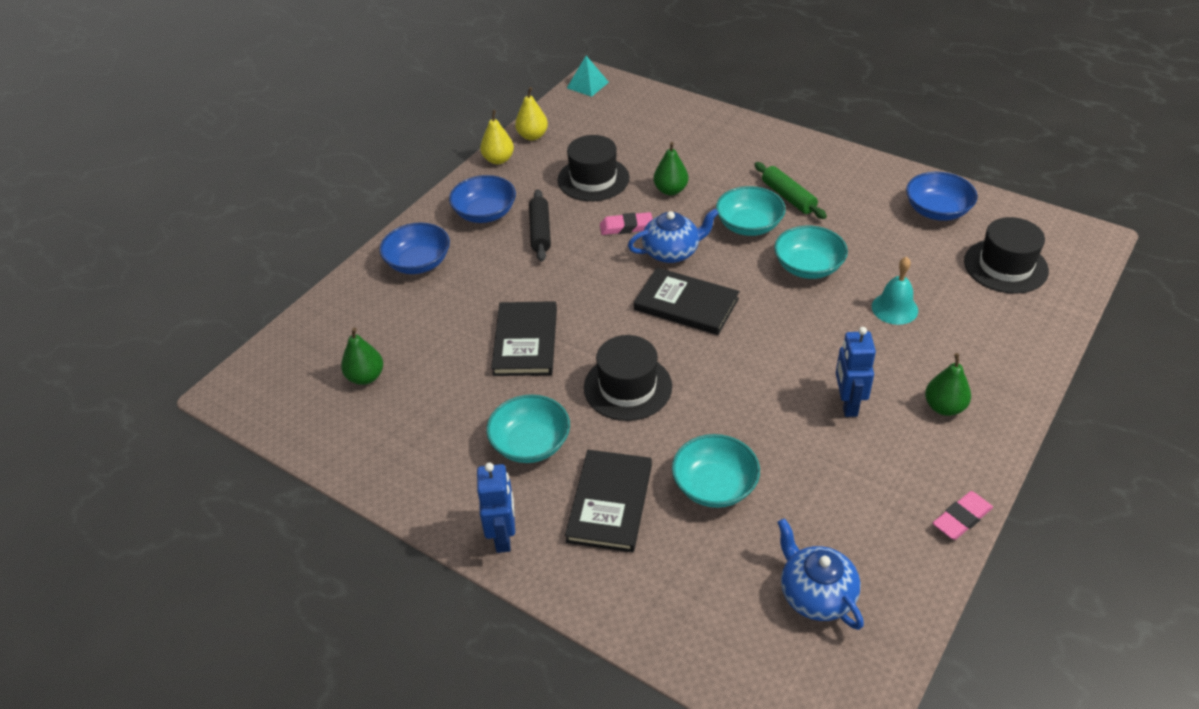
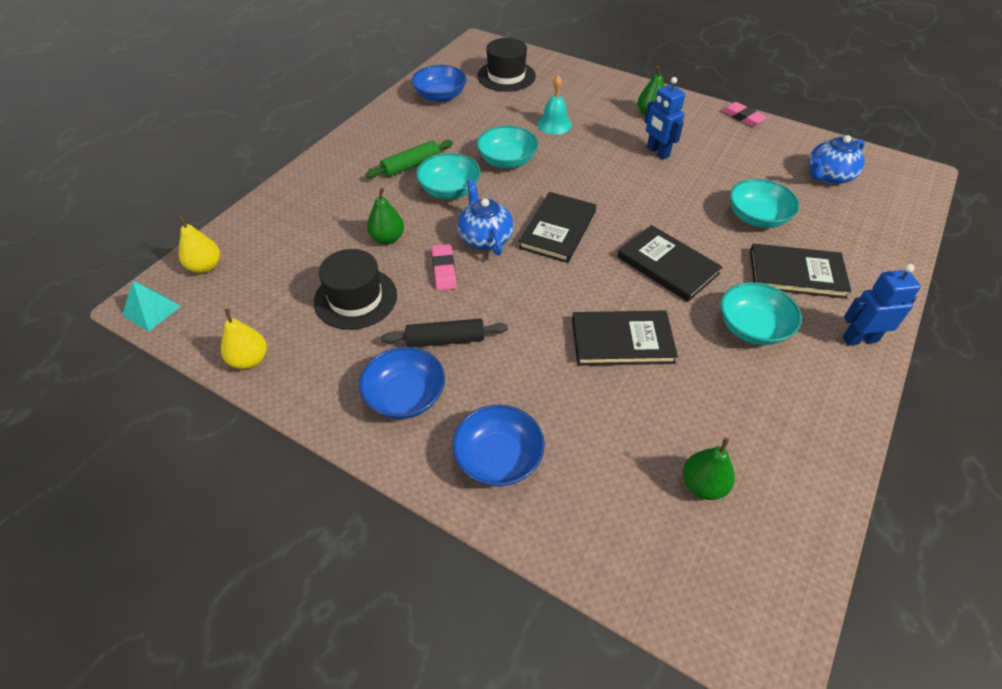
camera: 95 degrees left, 5 degrees up
(498, 160) = (293, 392): yellow pear -> yellow pear (205, 266)
(627, 387) = (667, 265): black hat -> black book
(847, 404) = (657, 152): blue robot -> blue robot turned 60 degrees clockwise

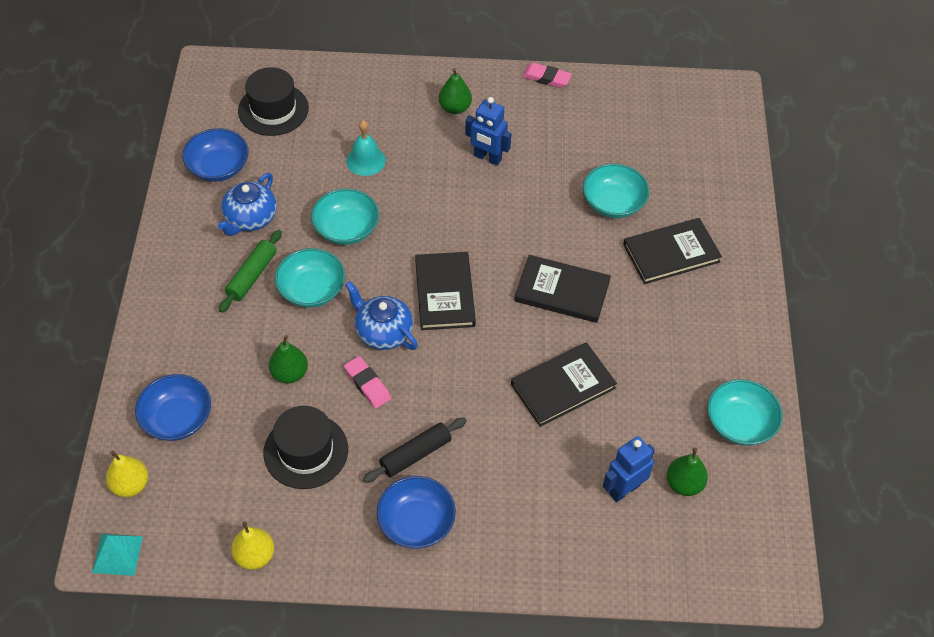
camera: 30 degrees left, 5 degrees up
(498, 458) = (524, 537): blue bowl -> blue bowl (177, 418)
(752, 327) = (659, 325): turquoise bowl -> turquoise bowl (740, 423)
(828, 176) = (654, 126): blue teapot -> blue teapot (250, 219)
(859, 339) = (744, 299): blue robot -> blue robot (624, 489)

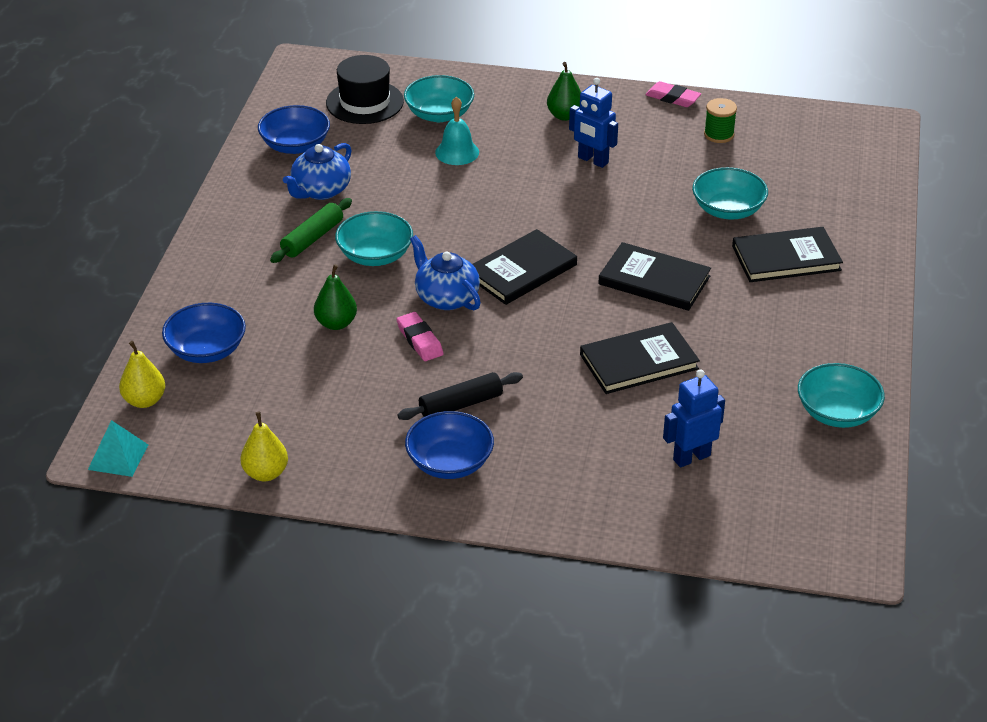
camera: 10 degrees right, 15 degrees down
(306, 451) = (340, 390): black hat -> none
(346, 229) = (423, 207): turquoise bowl -> turquoise bowl (439, 114)
(444, 293) = (521, 270): black book -> black book turned 45 degrees clockwise
(592, 117) = (719, 135): none -> green spool
(684, 484) = (761, 459): green pear -> none

